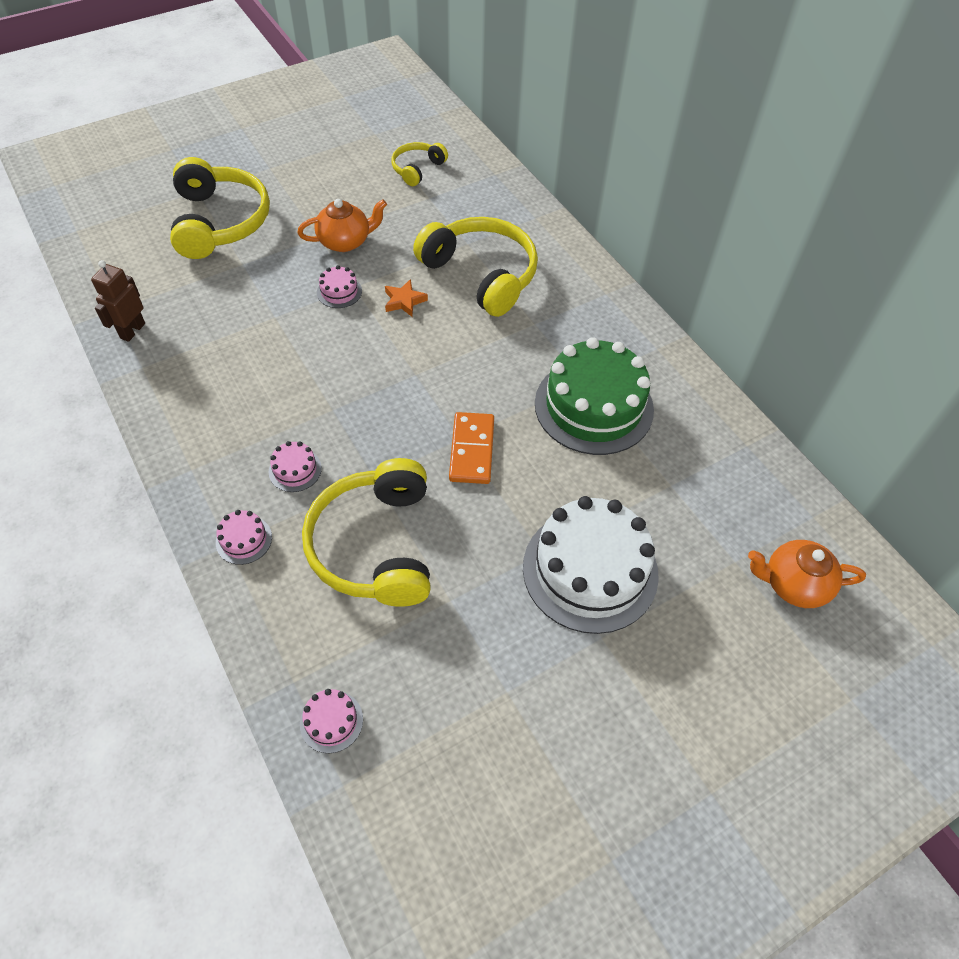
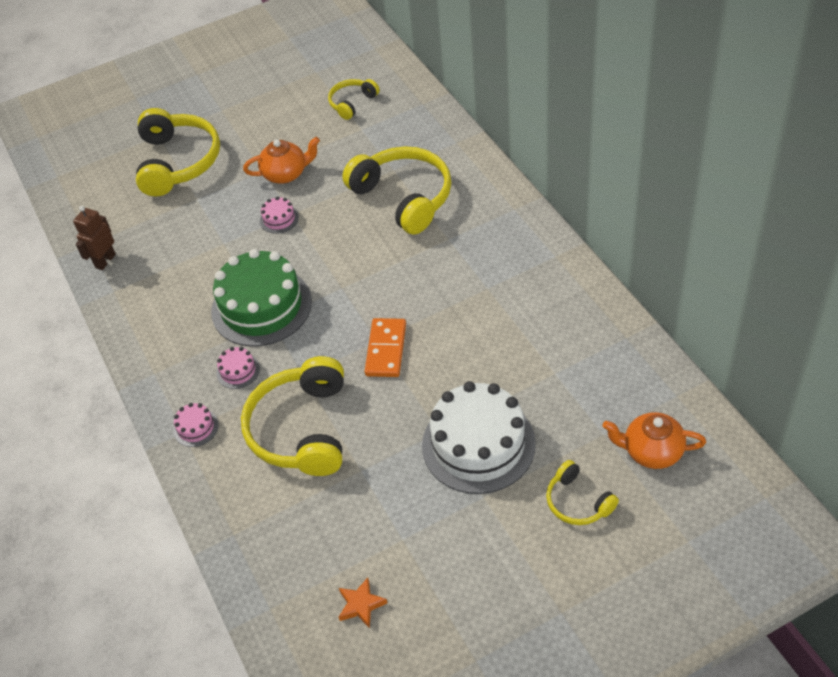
camera: 10 degrees right, 5 degrees down
(331, 721) = (262, 563): pink cake -> none
(404, 301) = (335, 224): orange star -> orange star (361, 605)
(593, 406) = (494, 309): green cake -> green cake (261, 306)
(715, 646) = (577, 502): none -> yellow headphones

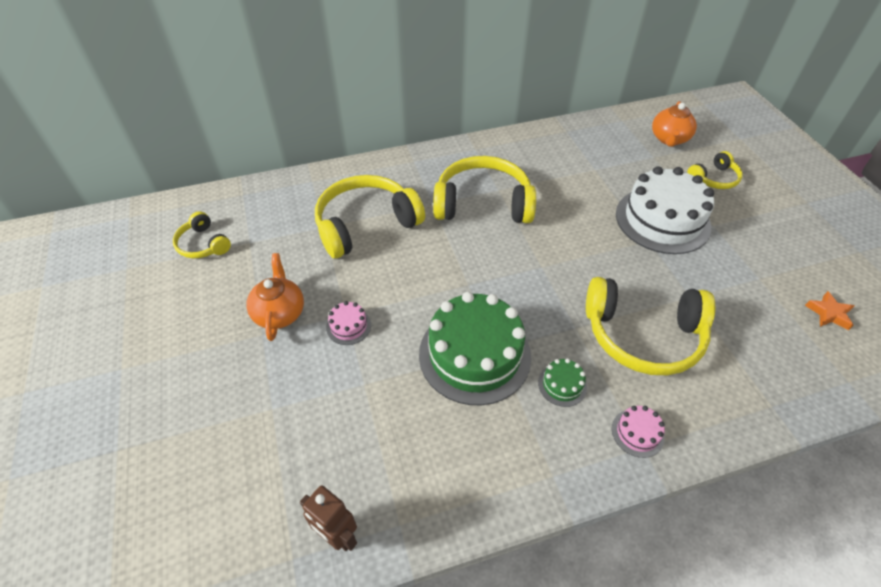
camera: 85 degrees left, 0 degrees up
(178, 162) = (189, 427): yellow headphones -> yellow headphones (483, 203)
(238, 371) = (562, 384): pink cake -> green cake
(386, 349) = (554, 262): orange domino -> none

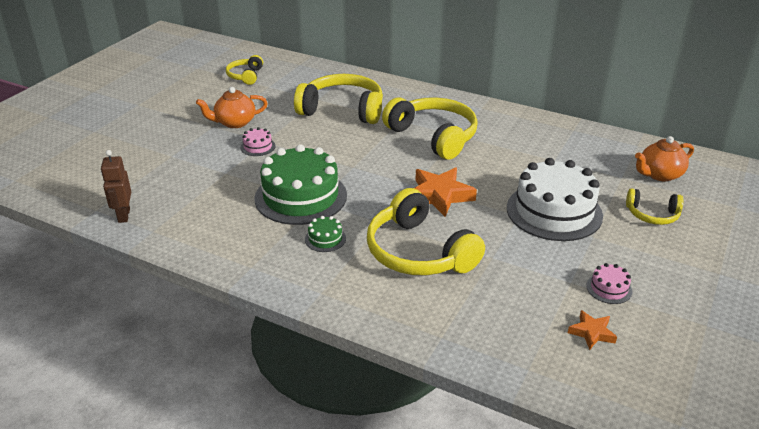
camera: 45 degrees right, 15 degrees down
(279, 313) = (234, 122): orange teapot -> orange teapot turned 150 degrees counterclockwise
(574, 264) = (439, 195): none -> orange star
(637, 433) = (329, 285): pink cake -> pink cake (609, 288)

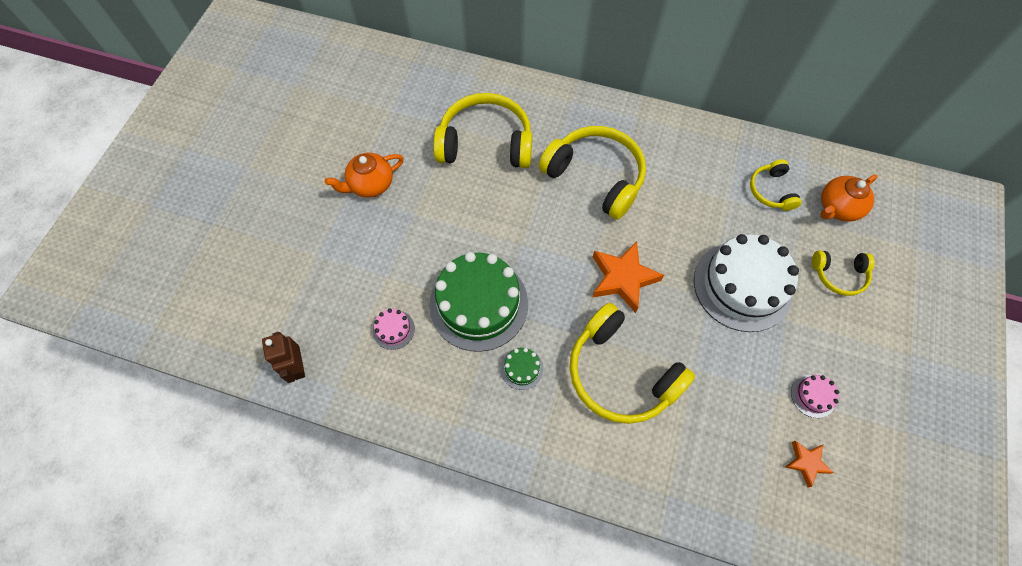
camera: 10 degrees left, 30 degrees up
(245, 76) = (358, 93): yellow headphones -> yellow headphones (771, 191)
(258, 147) = (409, 224): pink cake -> pink cake (393, 329)

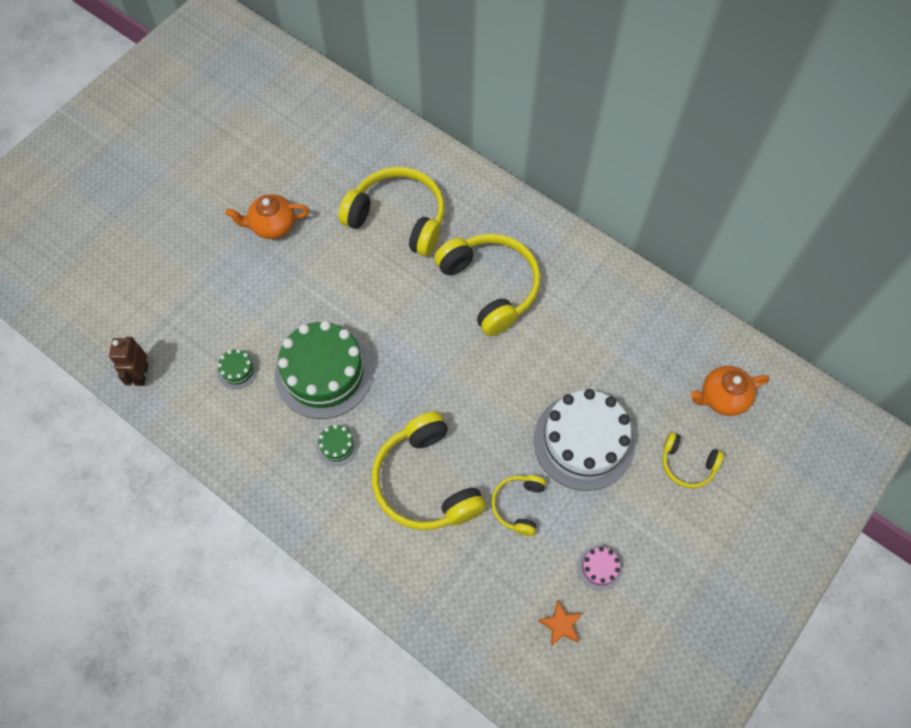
camera: 20 degrees right, 0 degrees up
(393, 329) = (237, 370): pink cake -> green cake
(622, 278) = (470, 395): orange star -> none
(771, 191) = (661, 358): yellow headphones -> yellow headphones (518, 505)

